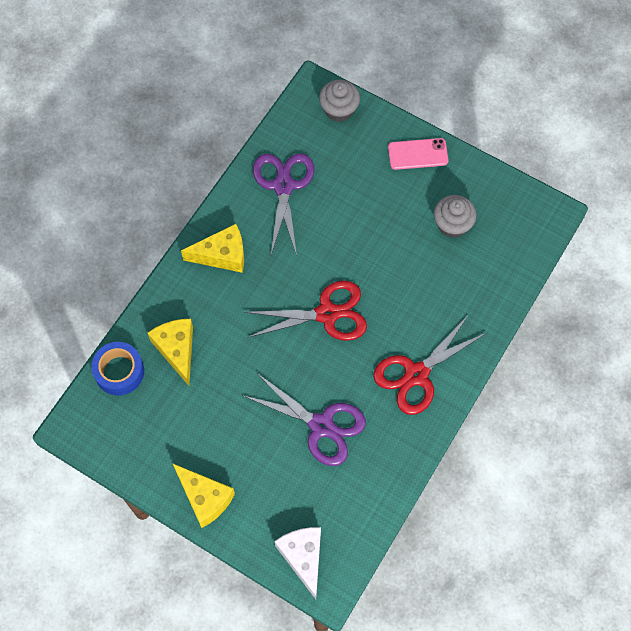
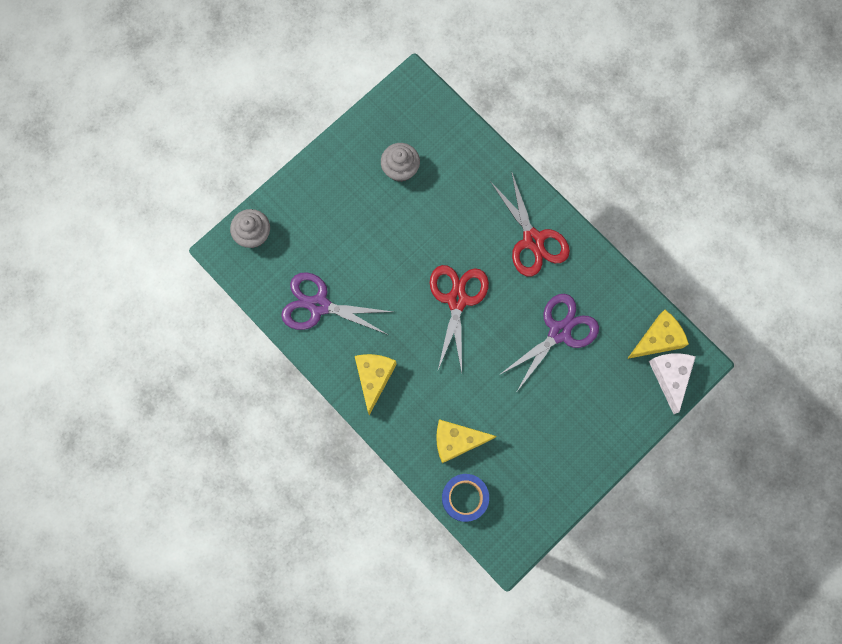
camera: 75 degrees left, 10 degrees up
(205, 498) = (600, 447): yellow cheese -> yellow cheese (657, 339)
(303, 557) = (670, 377): white cheese -> white cheese turned 90 degrees clockwise
(418, 154) = (321, 178): pink phone -> none

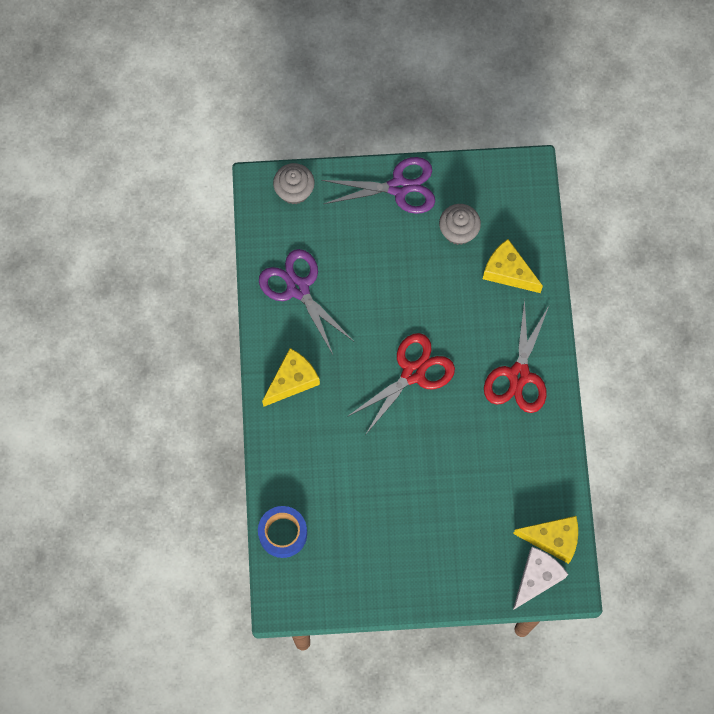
camera: 40 degrees right, 5 degrees down
(457, 441) = (315, 484): yellow cheese -> yellow cheese (508, 272)
(559, 332) = (475, 466): purple scissors -> purple scissors (399, 187)

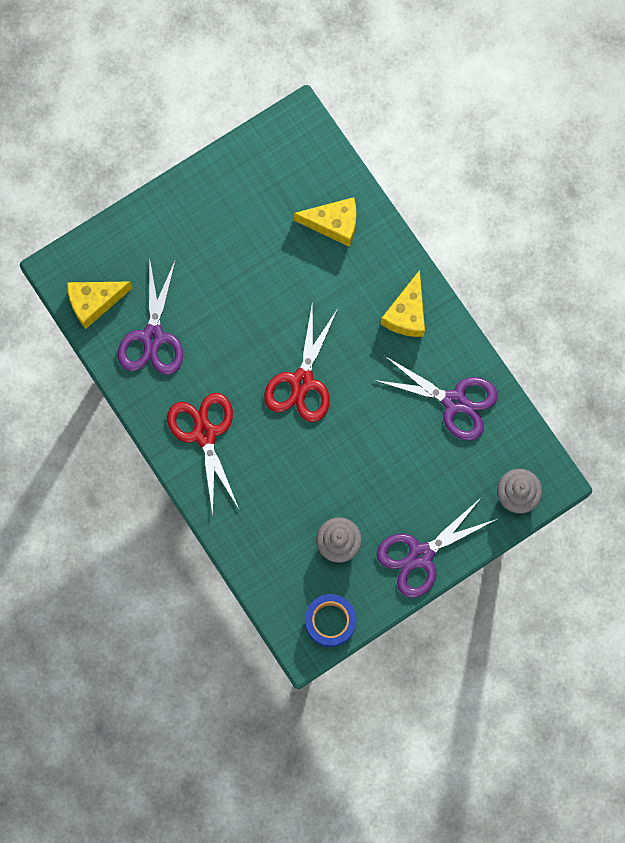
camera: 150 degrees right, 5 degrees up
(283, 533) = (333, 177): blue tape -> blue tape (330, 621)
(508, 272) = (269, 529): yellow cheese -> yellow cheese (333, 224)
(518, 480) = (153, 337): none -> purple scissors
(536, 578) = (91, 261): white cheese -> none

